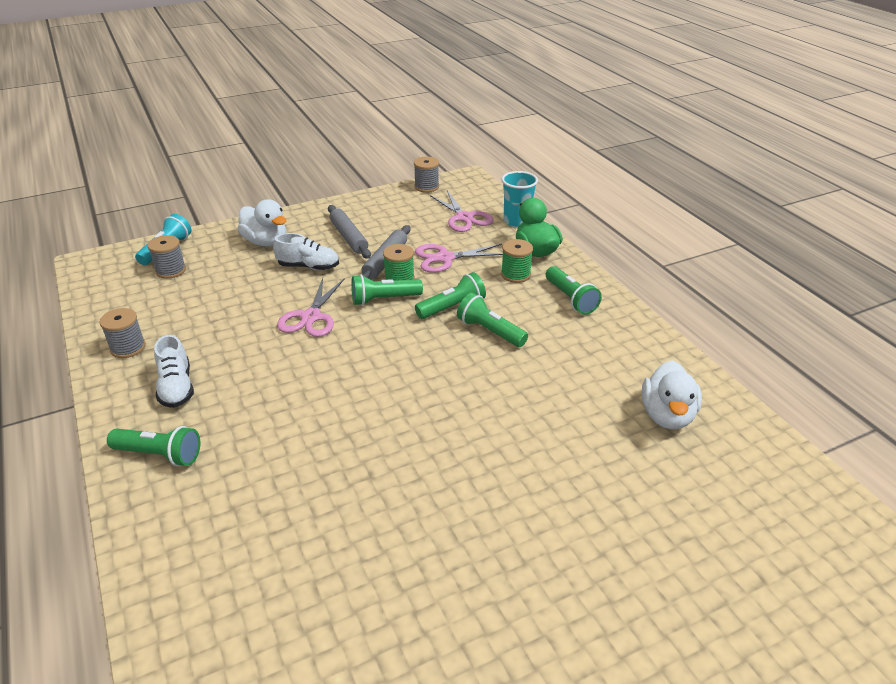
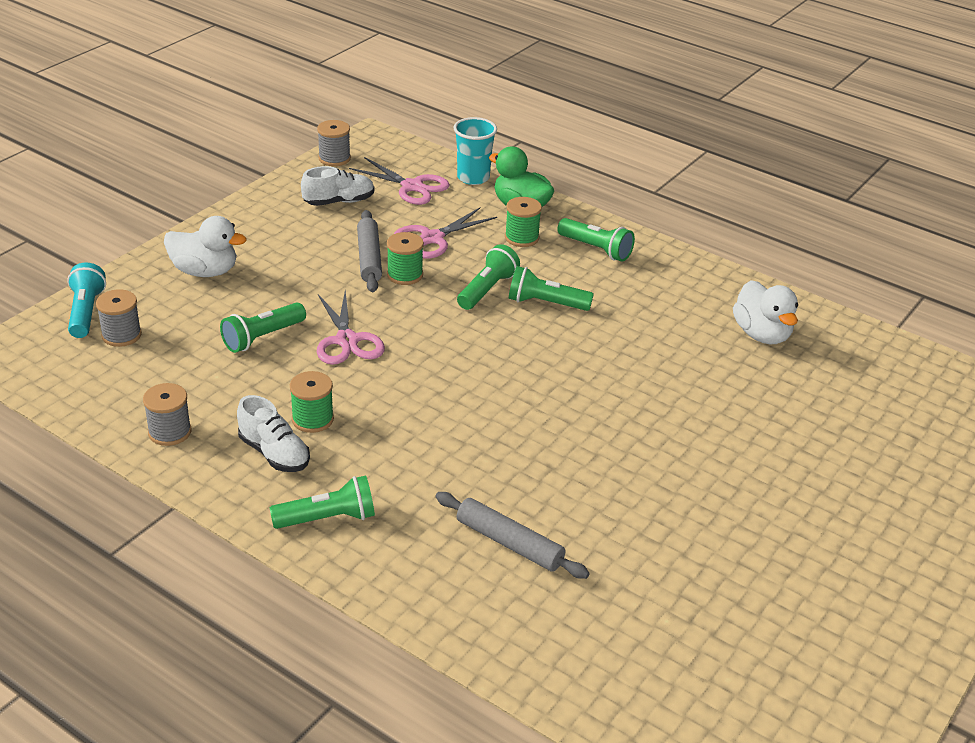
camera: 30 degrees left, 0 degrees up
(228, 370) = (312, 419): none -> green spool
(308, 267) = (288, 287): white shoe -> white shoe (339, 201)
(348, 237) = (300, 241): grey rolling pin -> grey rolling pin (509, 543)
(384, 299) = (408, 300): green flashlight -> green flashlight (262, 337)

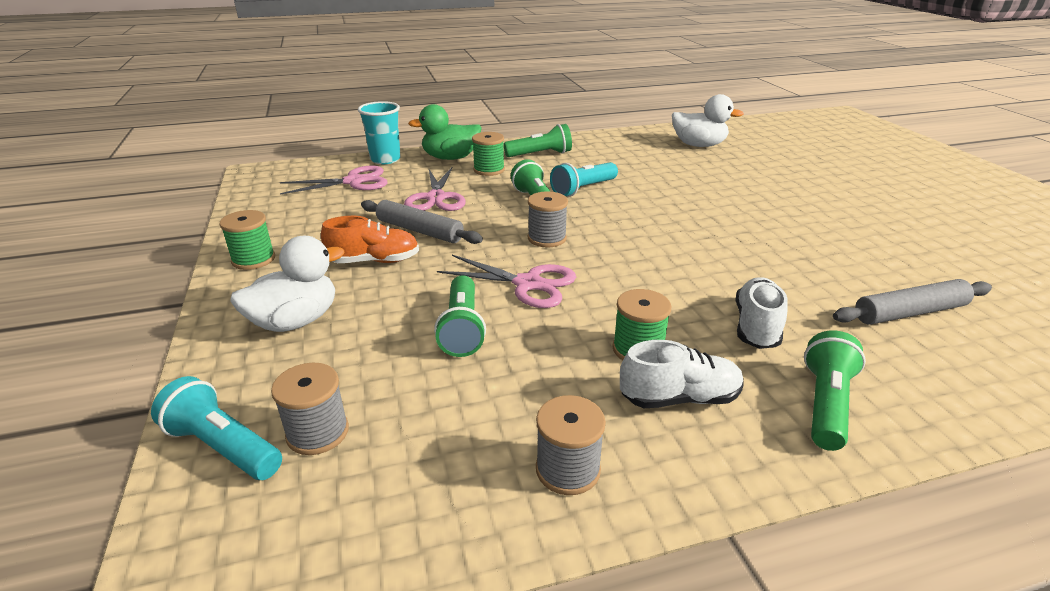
camera: 50 degrees left, 5 degrees down
(304, 262) = (374, 261): none -> orange shoe
(334, 158) = (252, 195): grey spool -> grey spool (547, 238)
(339, 201) = (315, 214): white shoe -> white shoe (756, 326)
(405, 275) = (468, 225): green spool -> green spool (253, 259)
(546, 303) = (583, 189): green flashlight -> turquoise flashlight

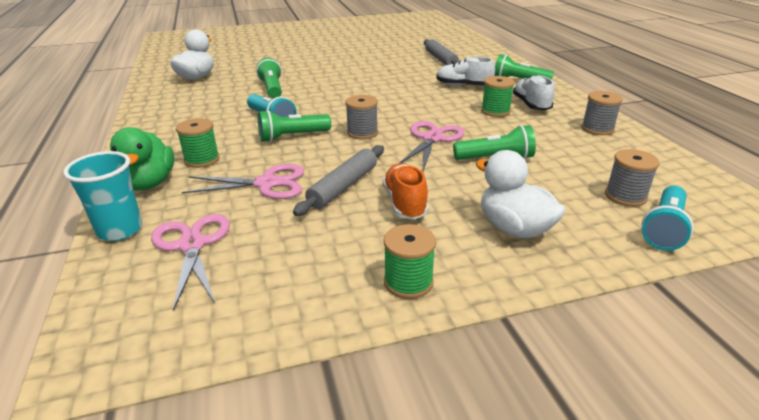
camera: 90 degrees left, 0 degrees up
(540, 154) = (173, 135): green flashlight -> green flashlight (272, 89)

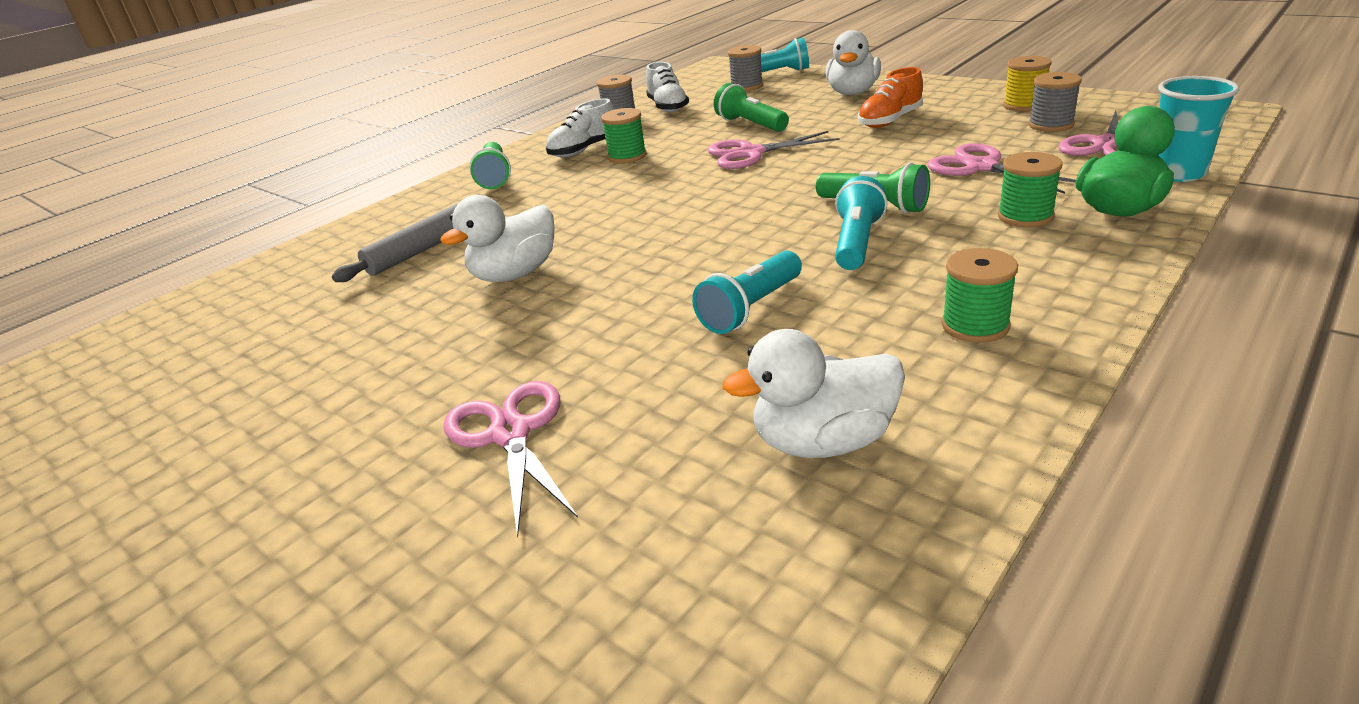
camera: 120 degrees left, 0 degrees up
(272, 89) = (751, 308): green flashlight -> turquoise flashlight
(283, 54) = (511, 433): none -> pink scissors
(320, 278) = (1024, 105): none -> yellow spool
(343, 186) = (914, 144): grey rolling pin -> none
(362, 133) = (795, 182): grey spool -> grey spool (1051, 125)
(382, 67) = (515, 274): none -> white duck
(408, 282) = (969, 92): green spool -> green spool (975, 325)
(463, 86) = (552, 195): white shoe -> white shoe (668, 107)

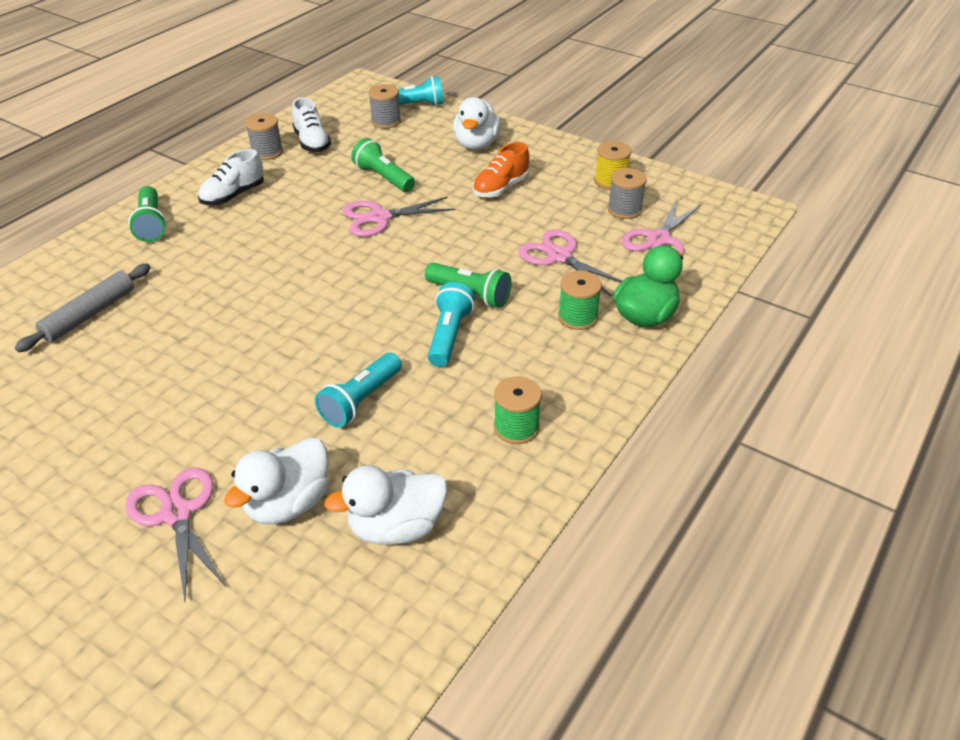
camera: 10 degrees left, 10 degrees up
(515, 274) = (174, 349): white duck -> white duck (288, 503)
(627, 156) = (272, 209): green spool -> none
(1177, 173) = (697, 279): turquoise cup -> none

